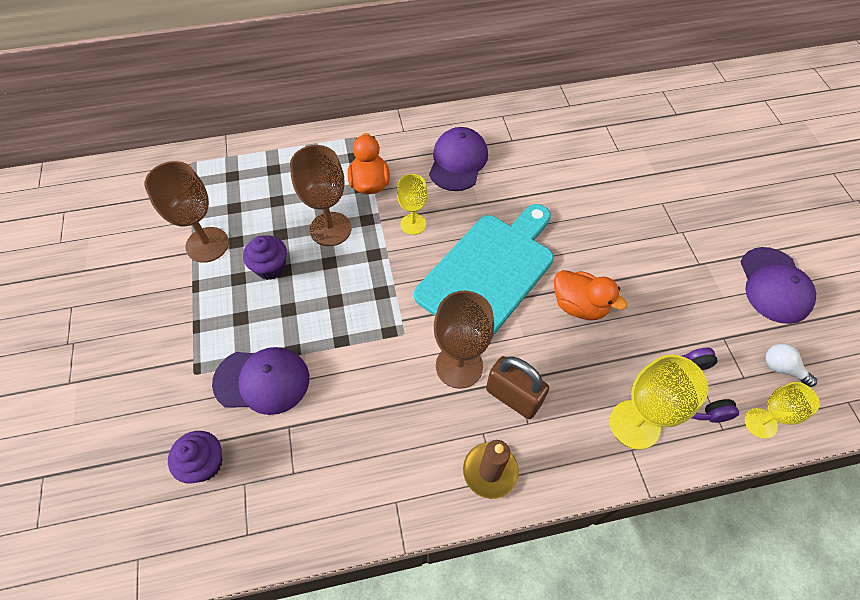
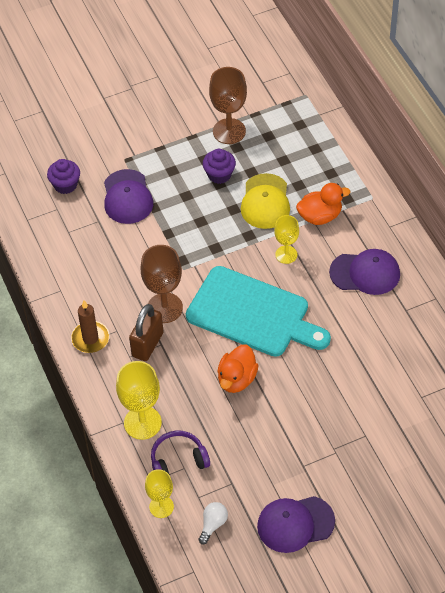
camera: 80 degrees right, 5 degrees down
(330, 229) = (265, 202): brown goblet -> yellow cap

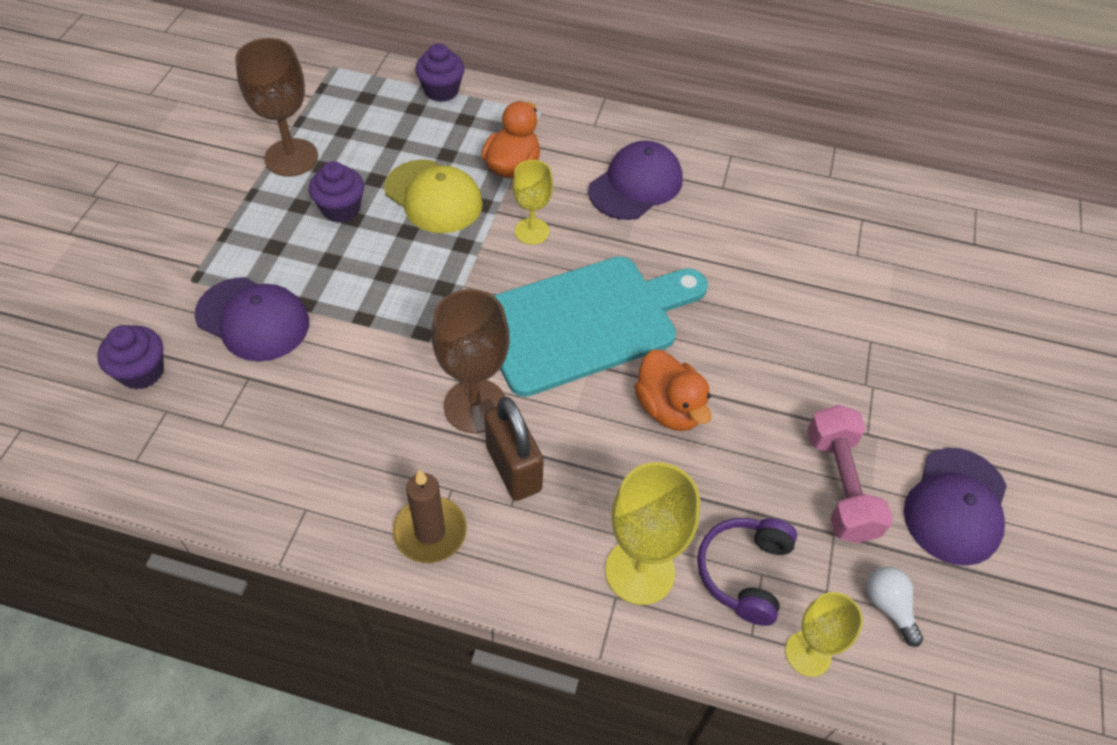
camera: 55 degrees left, 0 degrees up
(260, 471) = (840, 486): none -> pink dumbbell
(340, 149) = (441, 91): none -> purple cupcake

